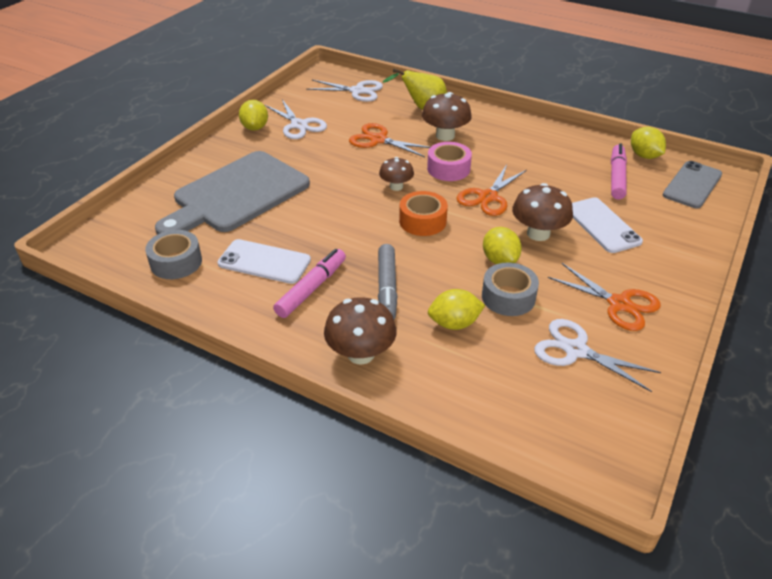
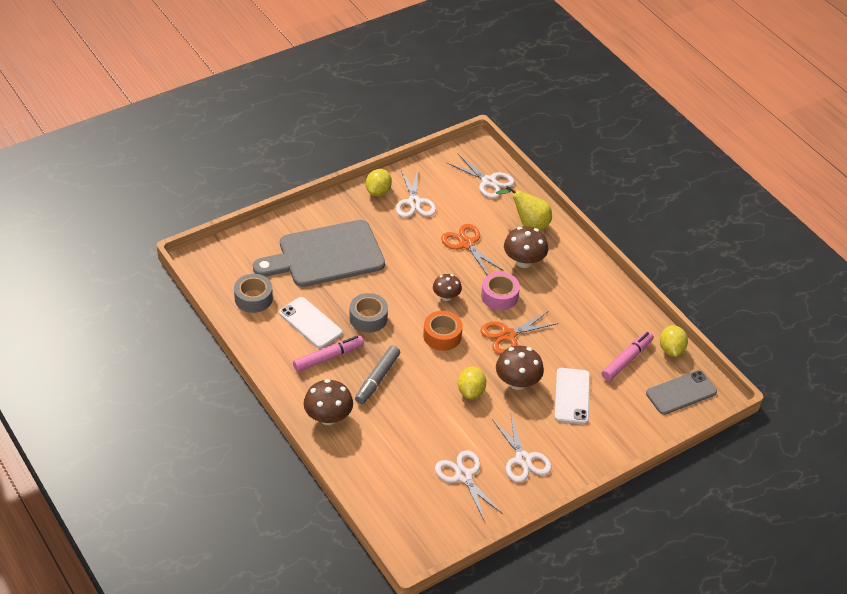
camera: 25 degrees right, 5 degrees up
(454, 323) = (401, 423): yellow lemon -> none
(508, 297) = (452, 421): grey tape -> grey tape (368, 318)
(619, 304) = (523, 459): orange scissors -> white scissors

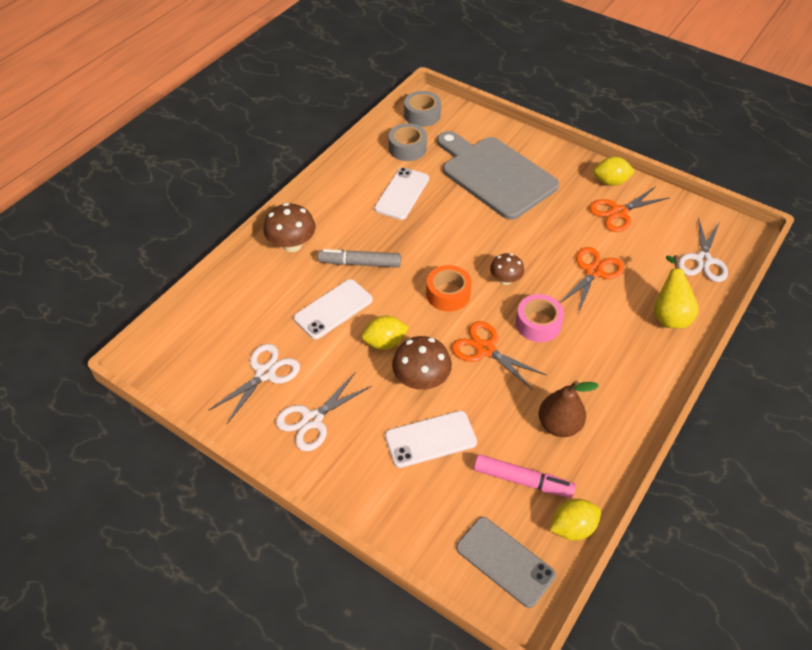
camera: 70 degrees right, 5 degrees up
(328, 357) = (366, 220): pink marker -> none
(368, 318) = (435, 230): grey tape -> grey tape (422, 115)
(414, 202) = (618, 212): white scissors -> orange scissors
(419, 412) = (333, 309): none -> white phone
(524, 261) = (607, 329): brown mushroom -> none
(592, 323) = (559, 425): none -> brown pear

